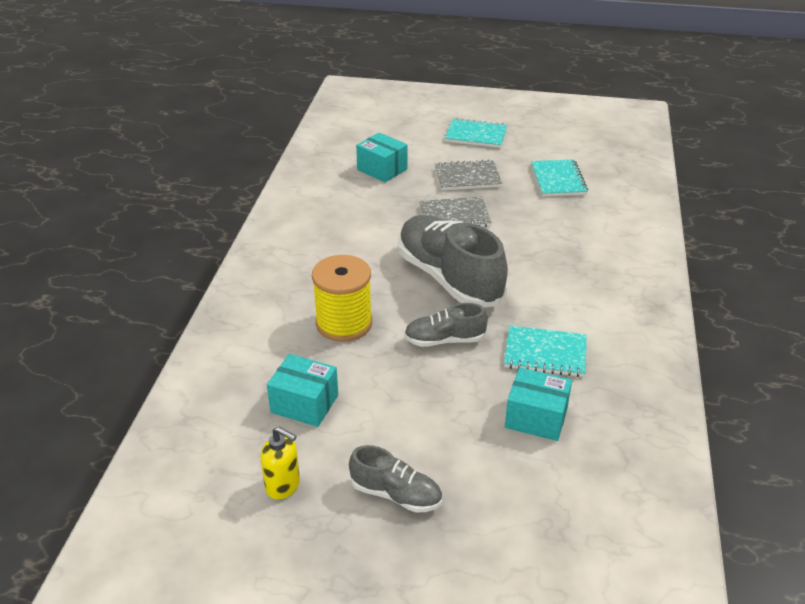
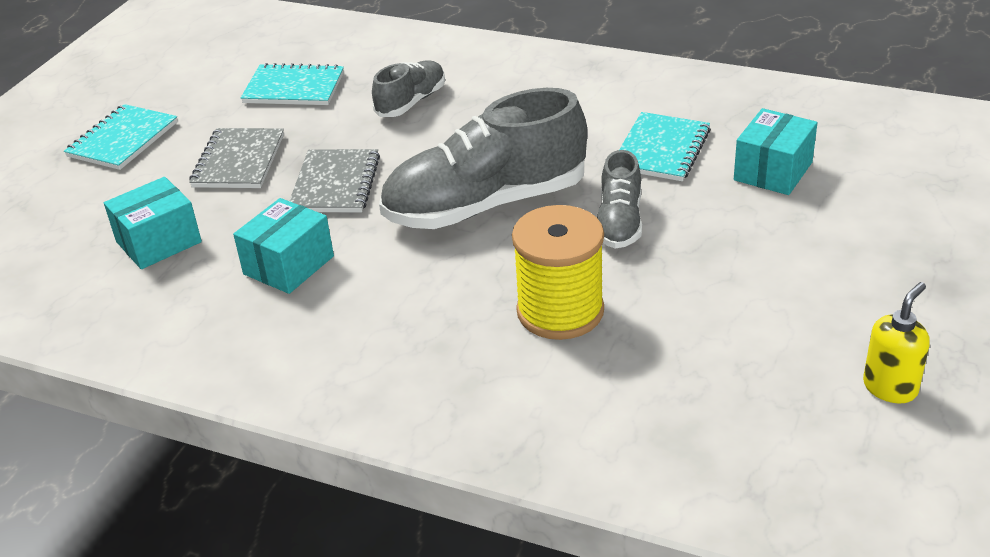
camera: 75 degrees left, 0 degrees up
(304, 403) = (731, 360): turquoise box -> turquoise box (288, 265)
(396, 494) = (900, 289): grey shoe -> grey shoe (411, 102)

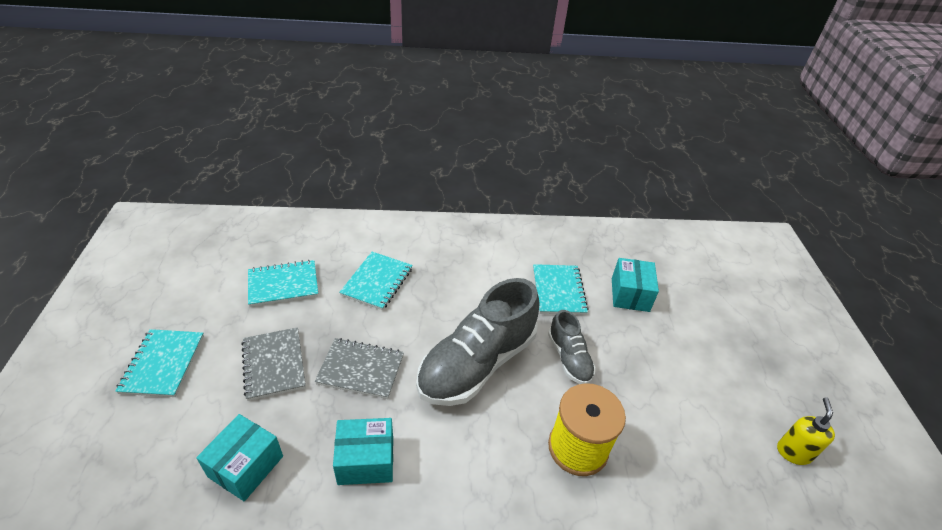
camera: 30 degrees left, 5 degrees up
(288, 265) = (366, 460): turquoise box -> turquoise box turned 75 degrees clockwise
(335, 184) = (361, 369): grey notebook -> grey notebook turned 60 degrees counterclockwise
(411, 102) = (377, 282): grey shoe -> turquoise notebook

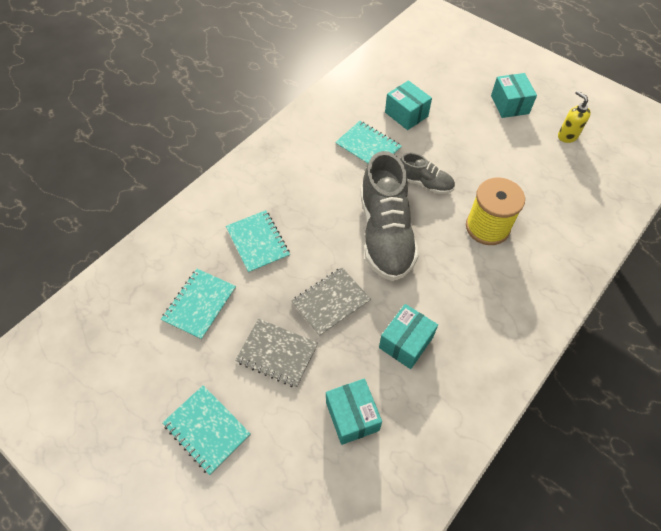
camera: 45 degrees left, 15 degrees up
(756, 369) = (509, 104): none -> turquoise box

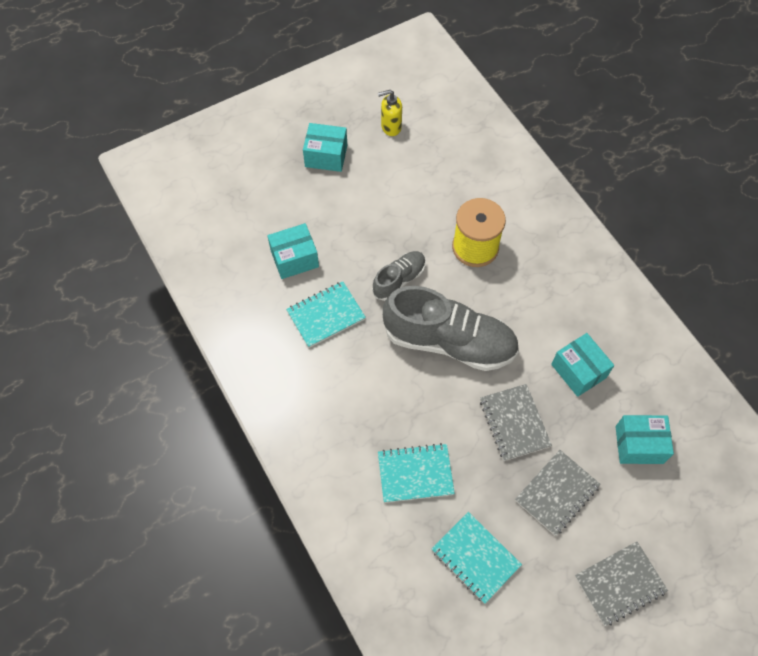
camera: 70 degrees left, 5 degrees up
(207, 429) = (620, 584): turquoise notebook -> grey notebook

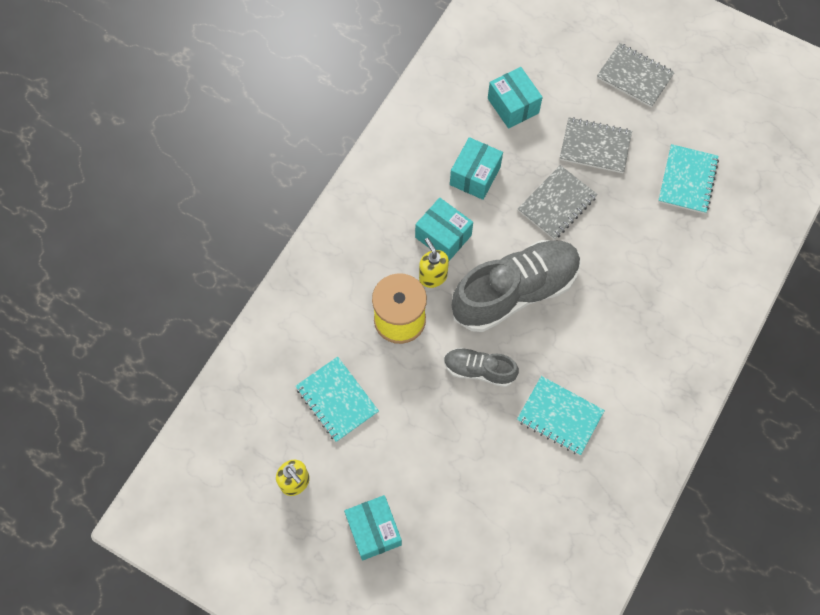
camera: 120 degrees left, 5 degrees up
(294, 259) = (518, 485): turquoise box -> turquoise box (443, 236)
(415, 474) = (654, 257): turquoise notebook -> turquoise notebook (337, 400)
(449, 342) = (515, 292): grey shoe -> grey shoe turned 75 degrees clockwise
(499, 289) = (433, 276): none -> yellow soap dispenser

